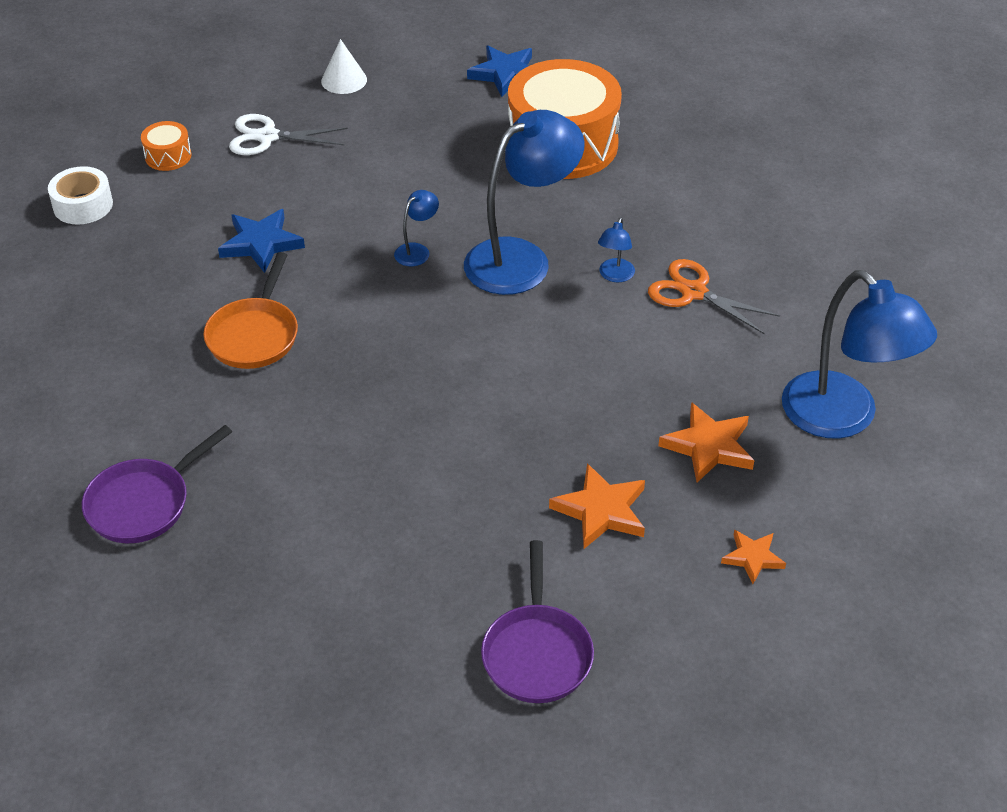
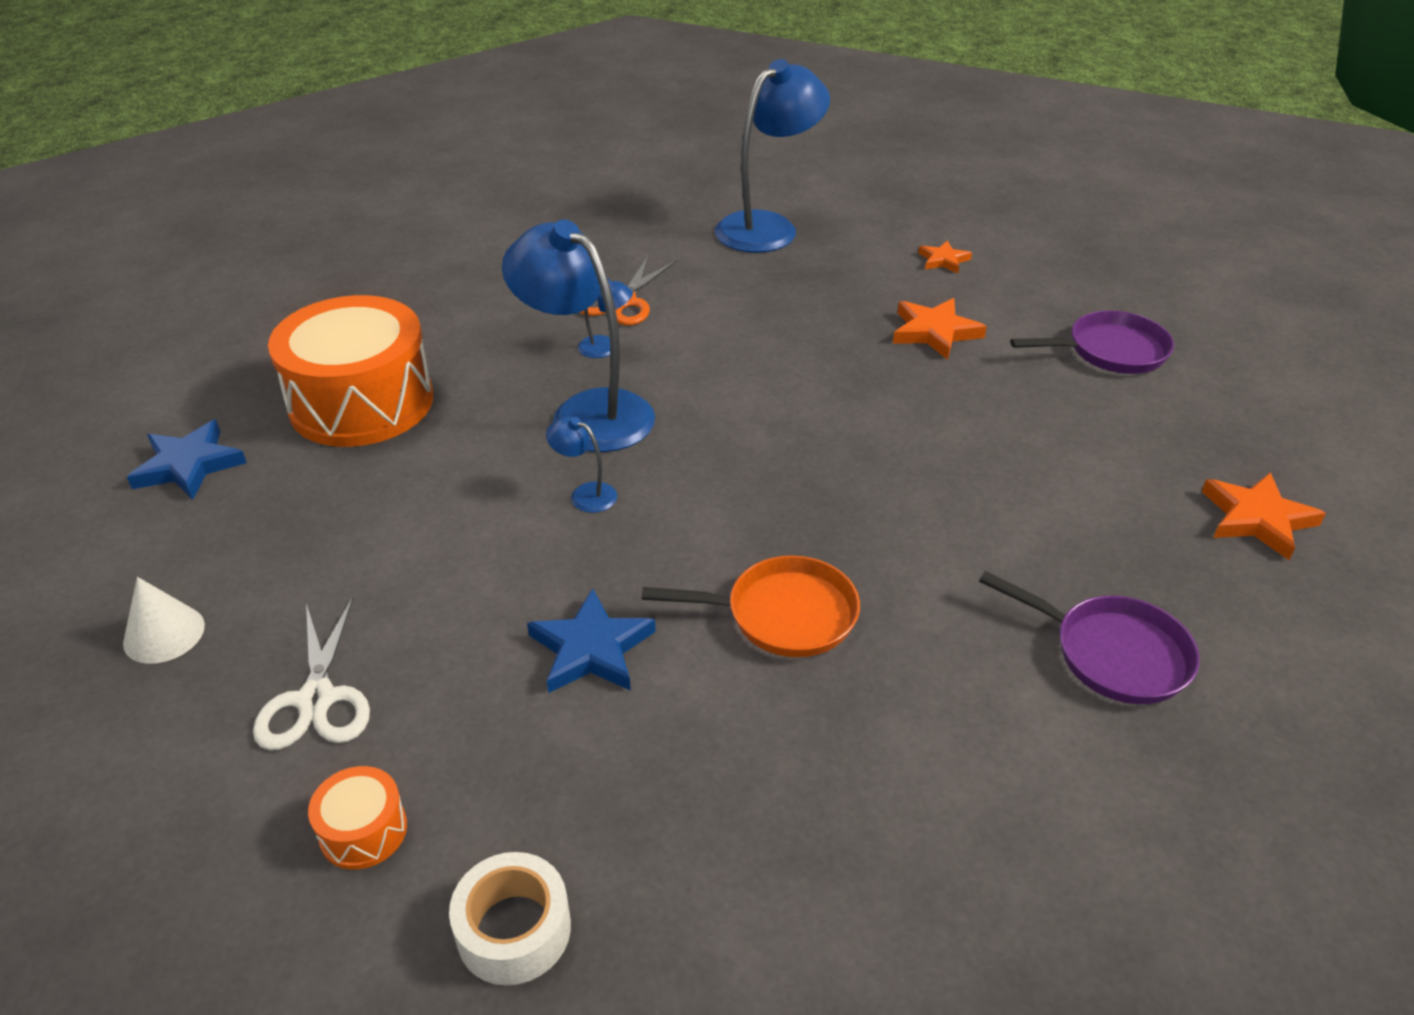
camera: 100 degrees left, 5 degrees down
(708, 446) = (829, 284): orange star -> orange star (1257, 519)

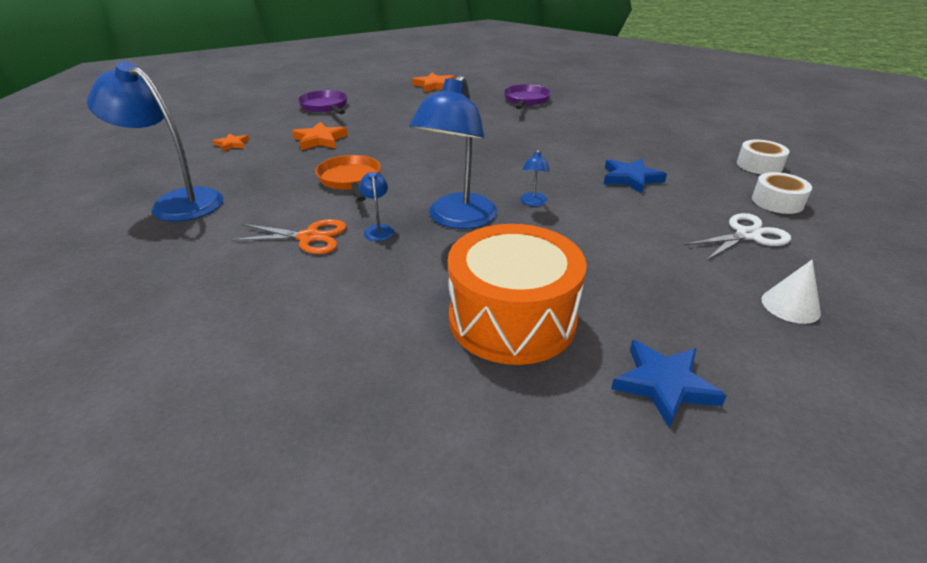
camera: 110 degrees left, 5 degrees down
(363, 831) = (777, 202): orange drum -> white tape
(783, 615) = (565, 146): orange pan -> orange pan (350, 180)

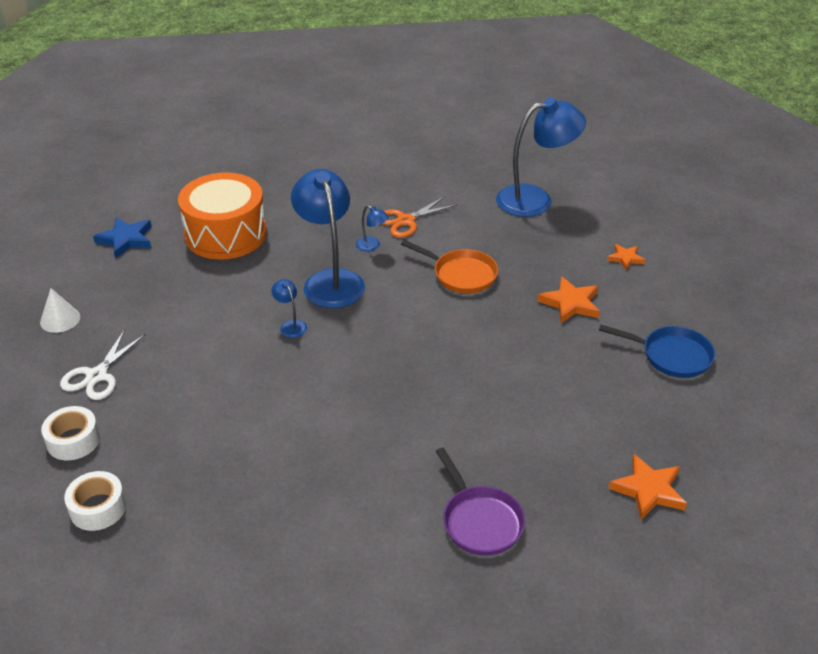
camera: 140 degrees right, 5 degrees up
(325, 107) = (671, 356): purple pan -> blue pan
(631, 178) = (228, 404): blue star -> none

